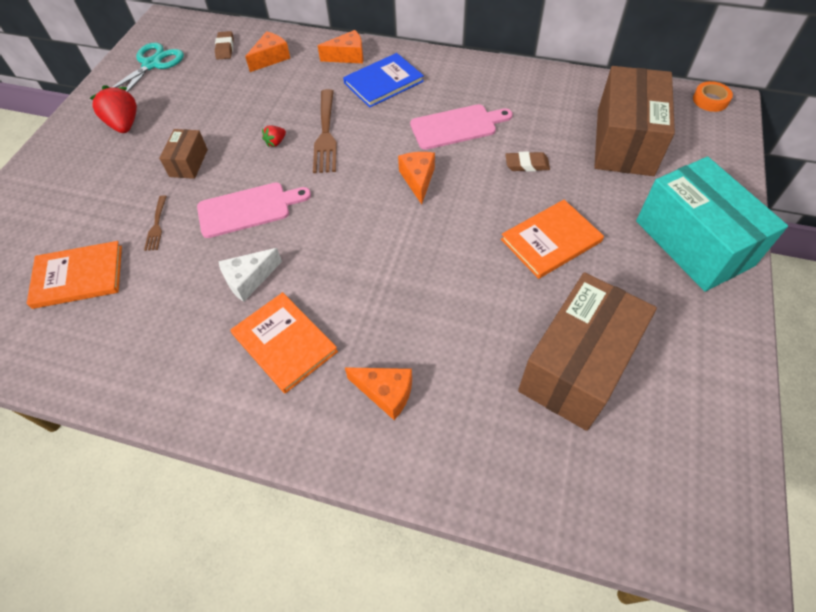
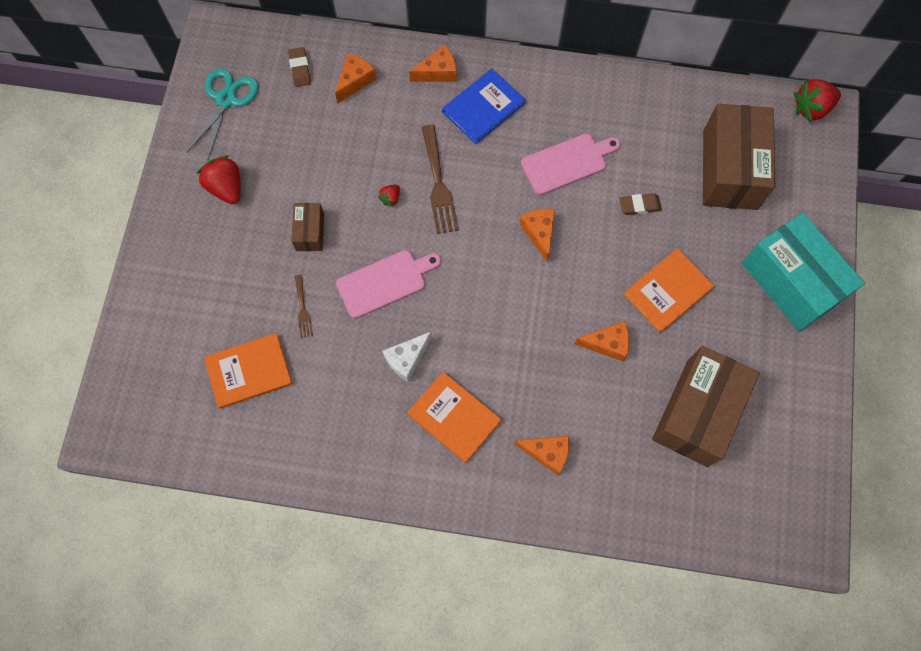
camera: 10 degrees left, 15 degrees up
(476, 284) = (607, 344): none -> orange cheese
(710, 100) = (811, 108): orange tape -> red strawberry

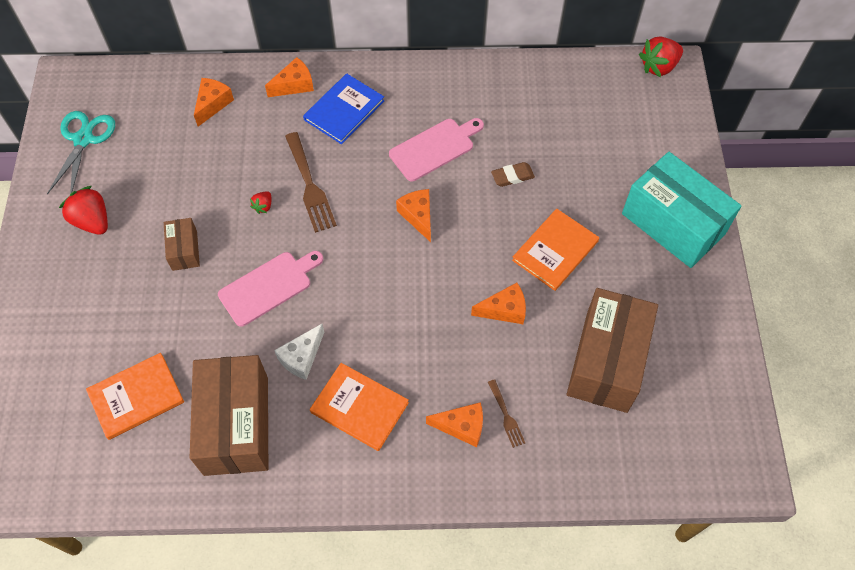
camera: 10 degrees left, 10 degrees down
(300, 69) = (156, 101): brown eraser -> none
(303, 309) = (186, 326): brown fork -> brown fork (506, 416)
(730, 169) = (593, 131): brown box -> brown box (236, 425)

